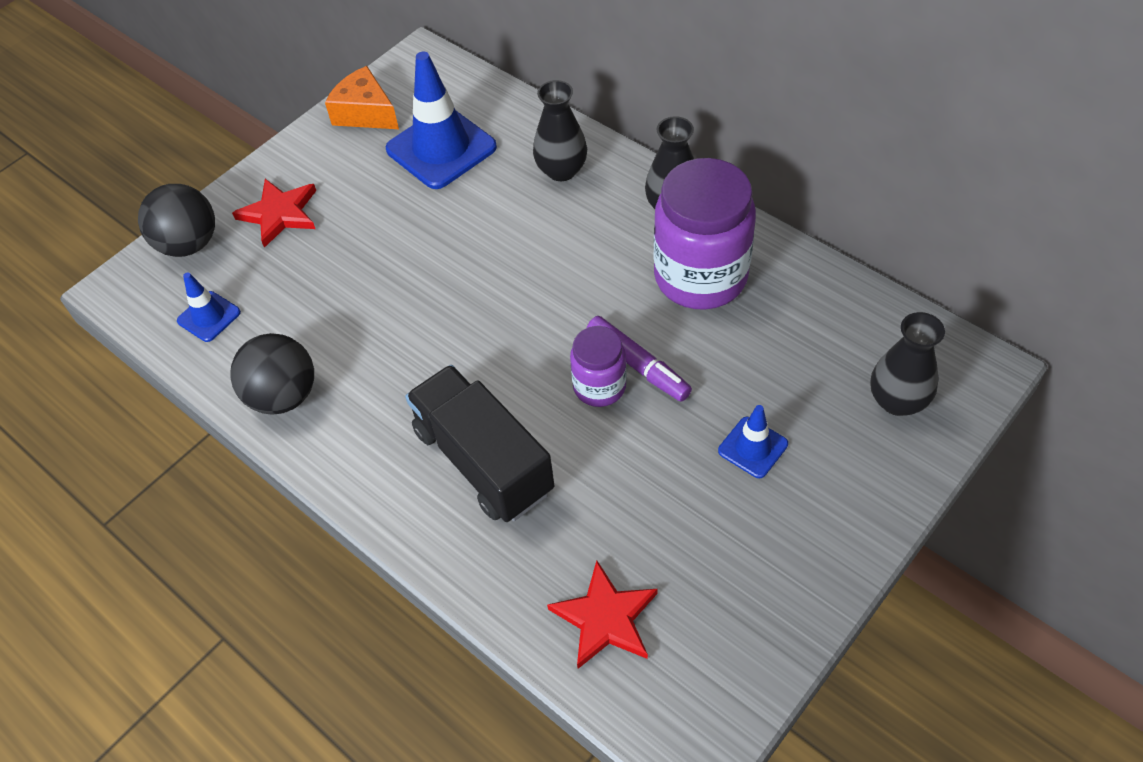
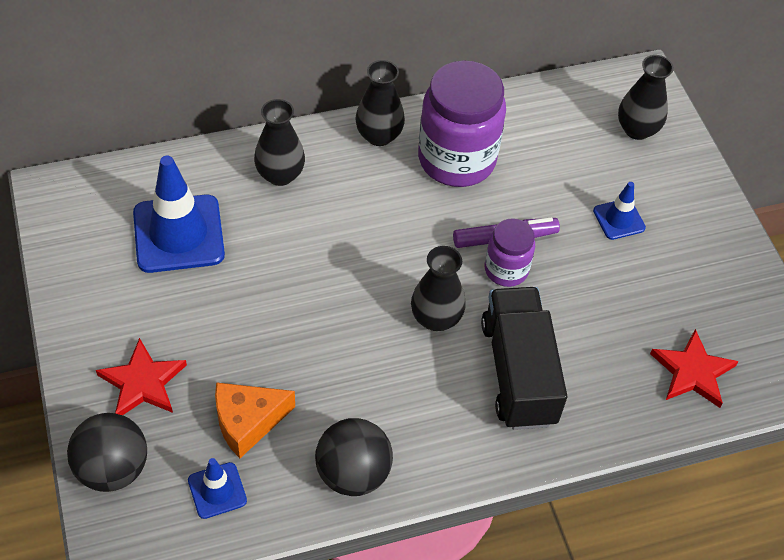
camera: 65 degrees left, 0 degrees up
(365, 113) = (80, 262): orange cheese -> orange cheese (247, 422)
(483, 461) = (518, 372): black truck -> black truck turned 90 degrees clockwise
(495, 364) = (436, 318): none -> black vase

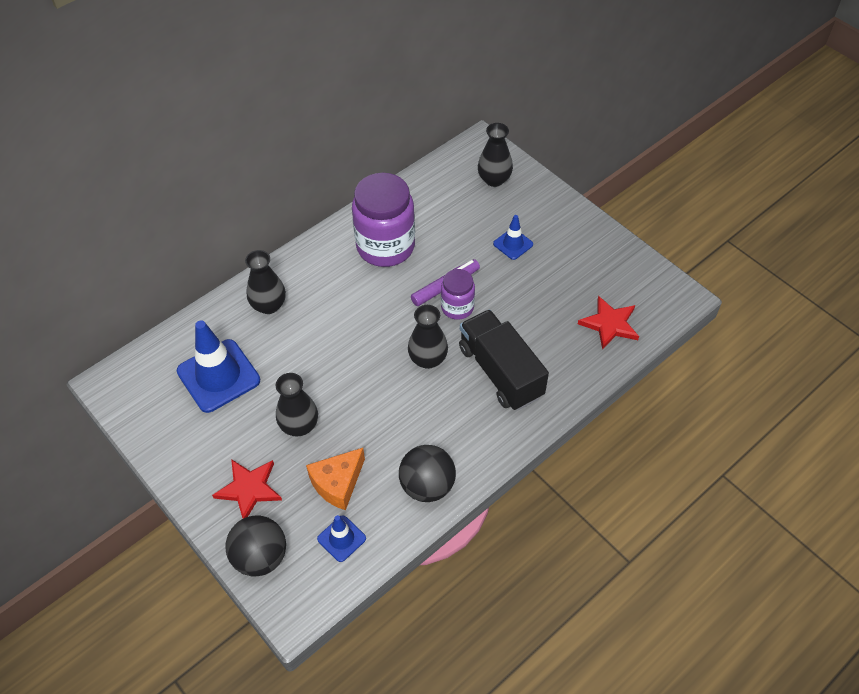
camera: 20 degrees left, 0 degrees up
(379, 135) = (323, 251): black vase -> black vase (299, 425)

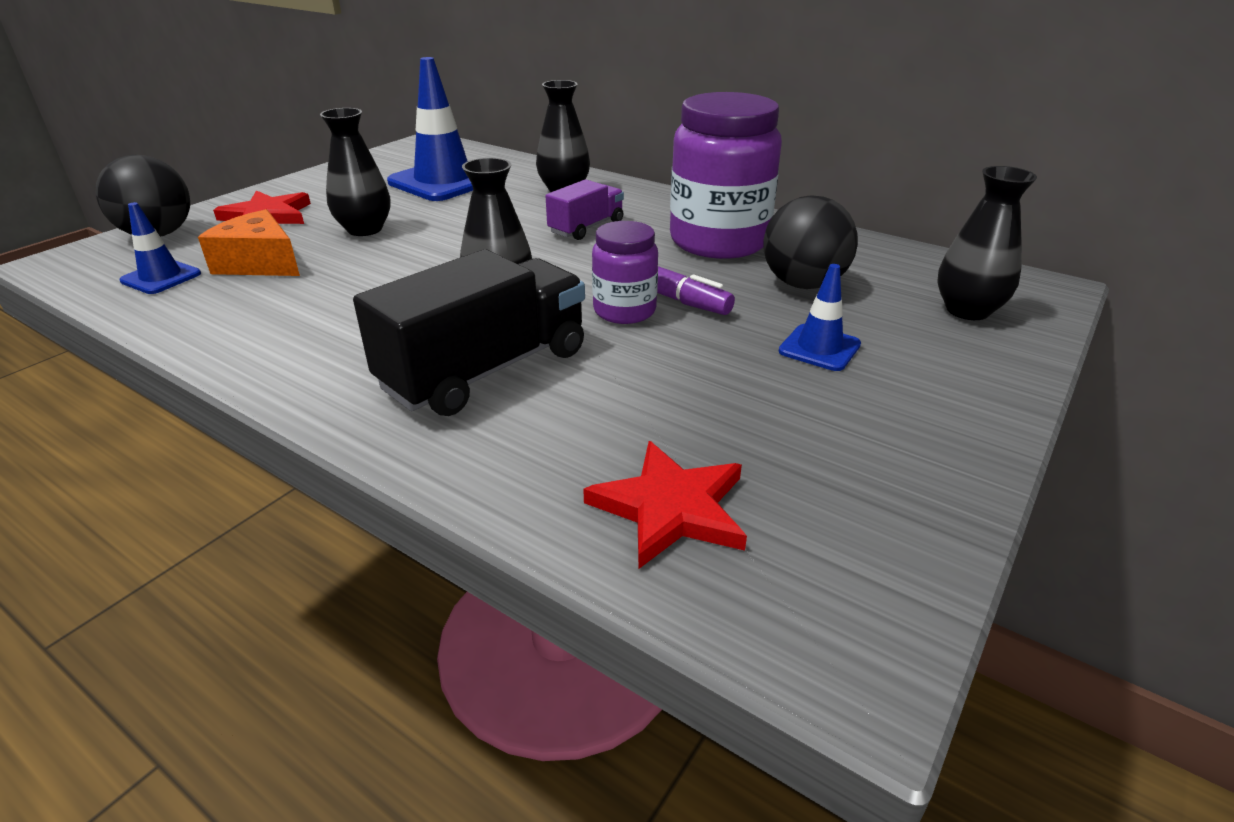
camera: 75 degrees right, 20 degrees down
(341, 304) = (586, 227): none -> purple truck
(427, 486) = (234, 329): black ball -> black ball (803, 284)

